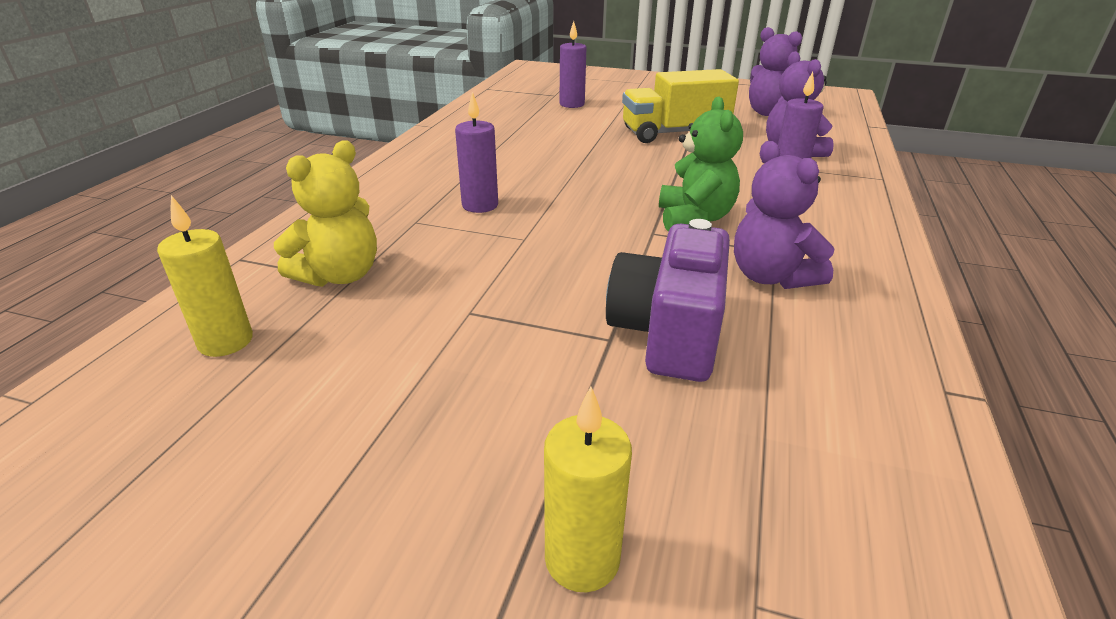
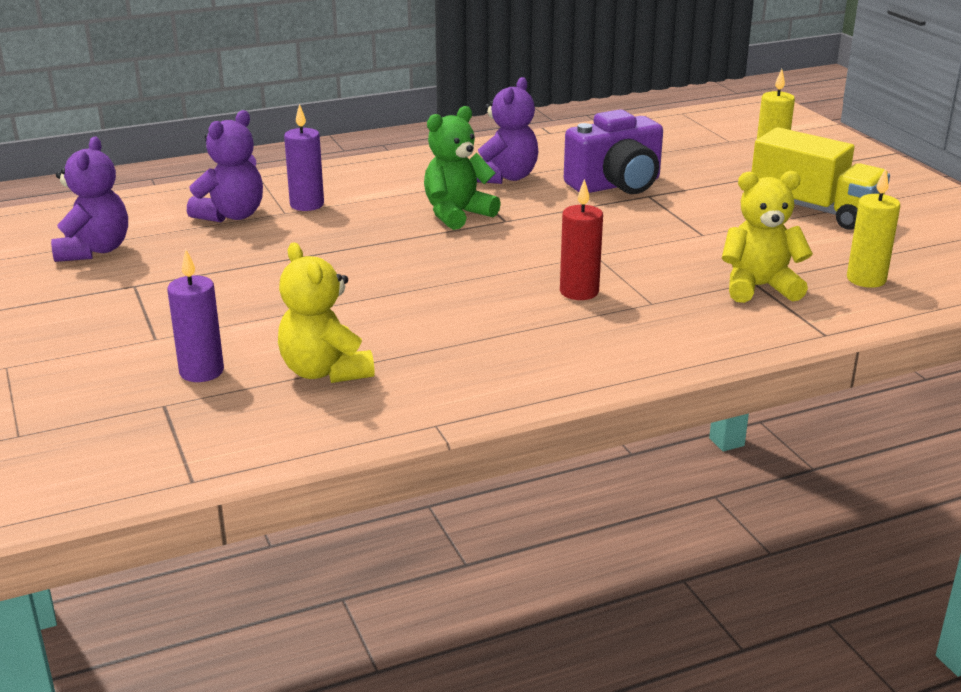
camera: 130 degrees left, 5 degrees down
(480, 205) = (579, 292): purple candle -> red candle
(524, 121) = (325, 371): none -> yellow teddy bear
(674, 133) = (247, 275): yellow truck -> yellow truck (814, 210)

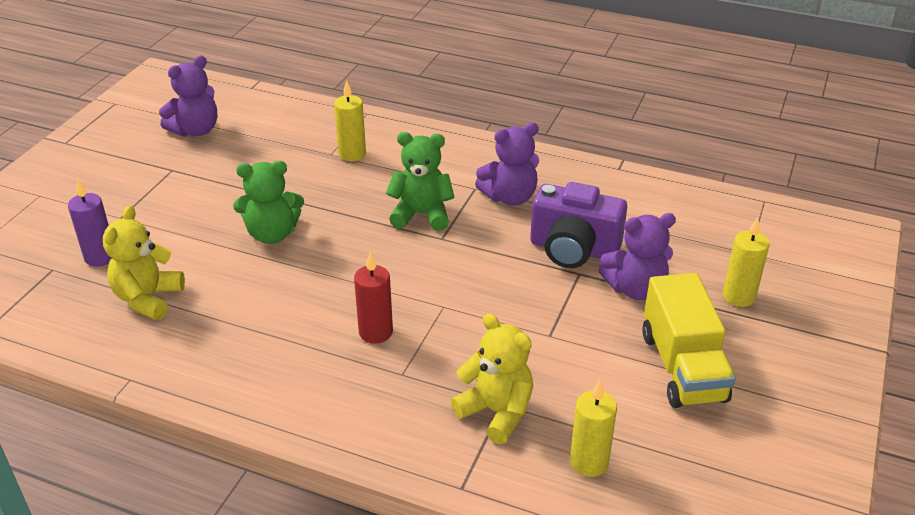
camera: 45 degrees right, 10 degrees up
(231, 215) = (300, 140): purple teddy bear -> purple teddy bear (635, 289)
(307, 205) = (352, 154): purple candle -> yellow candle
(350, 280) = (272, 234): none -> green teddy bear

